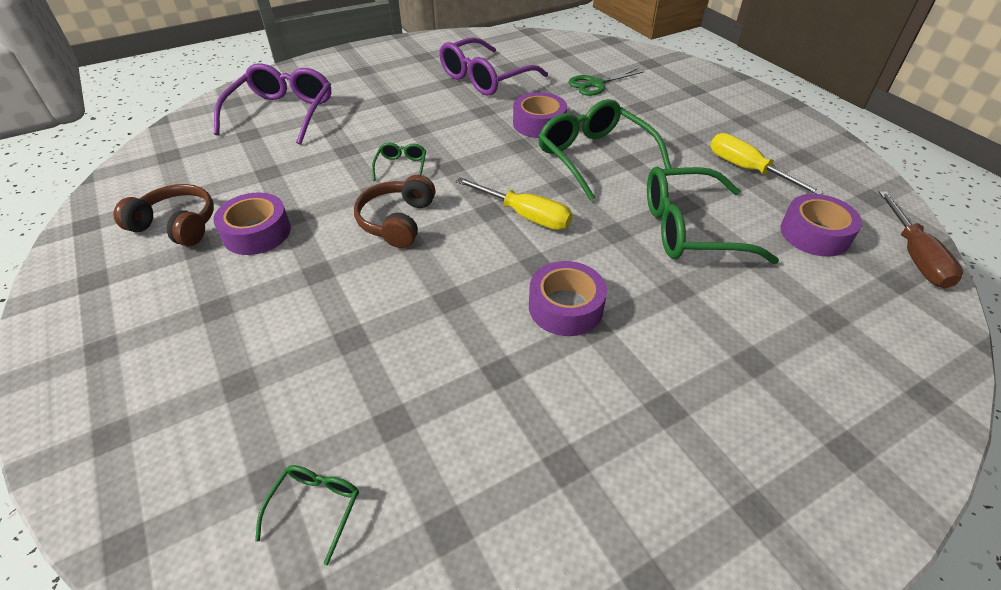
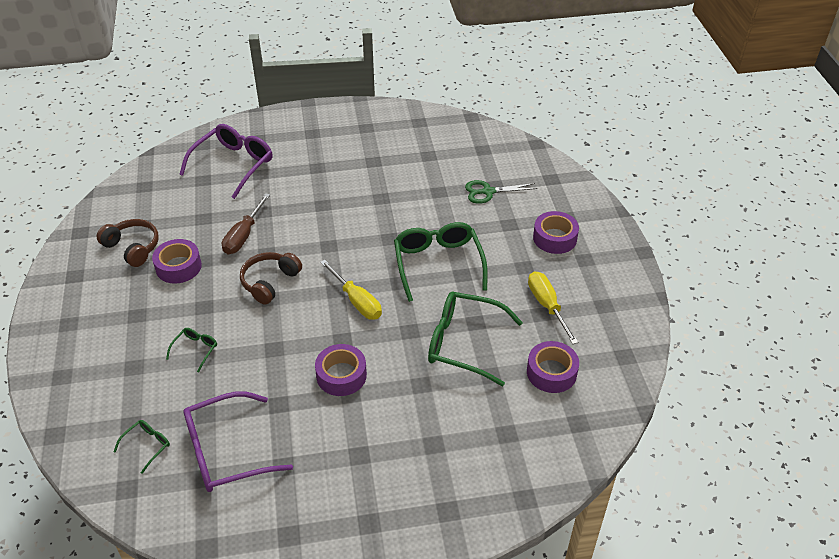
camera: 20 degrees right, 0 degrees up
(401, 167) = (294, 237): green glasses -> green glasses (195, 350)
(485, 78) = (401, 164): purple glasses -> purple glasses (226, 451)
(539, 124) = (416, 222): purple tape -> purple tape (554, 238)
(914, 256) = (609, 410): brown screwdriver -> brown screwdriver (243, 235)

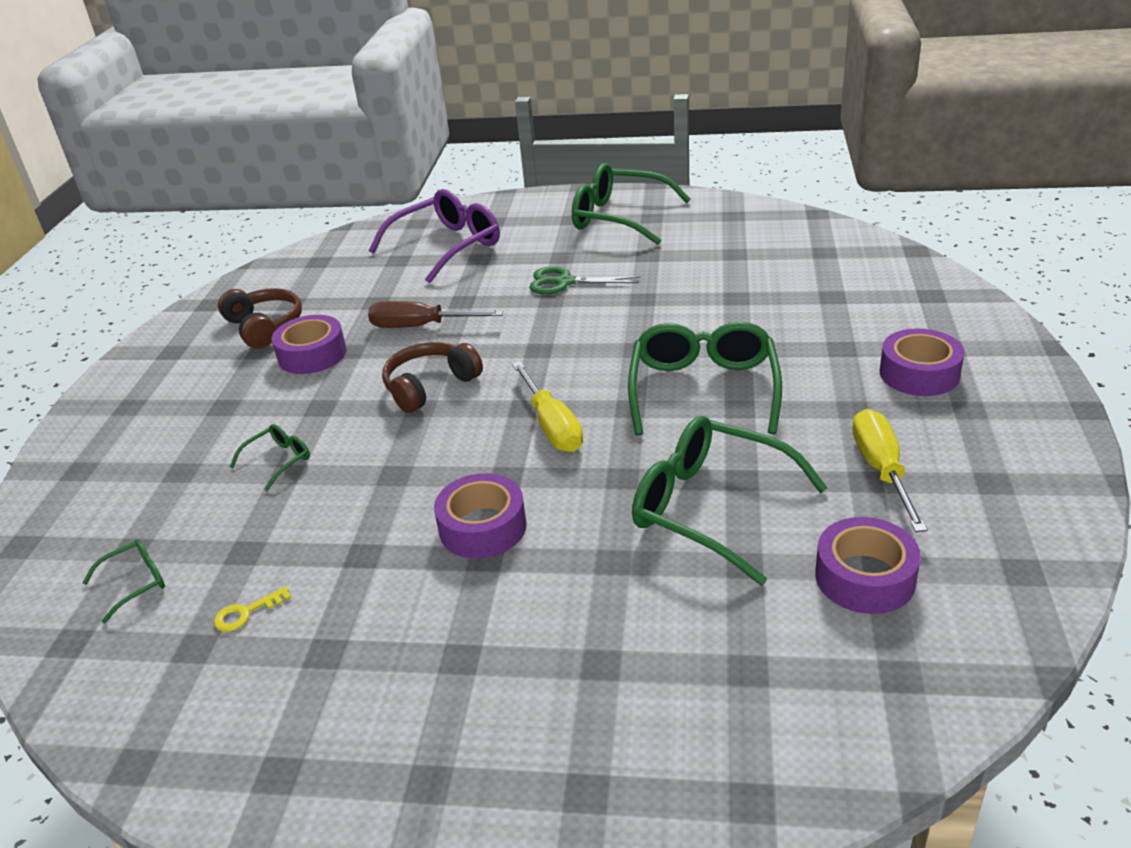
camera: 20 degrees right, 10 degrees down
(226, 451) = (246, 613): purple glasses -> yellow key
(243, 235) = (421, 326): brown screwdriver -> brown screwdriver turned 60 degrees clockwise
(344, 129) = (619, 217): none -> green glasses
(488, 192) = (817, 303): green scissors -> green scissors (565, 282)

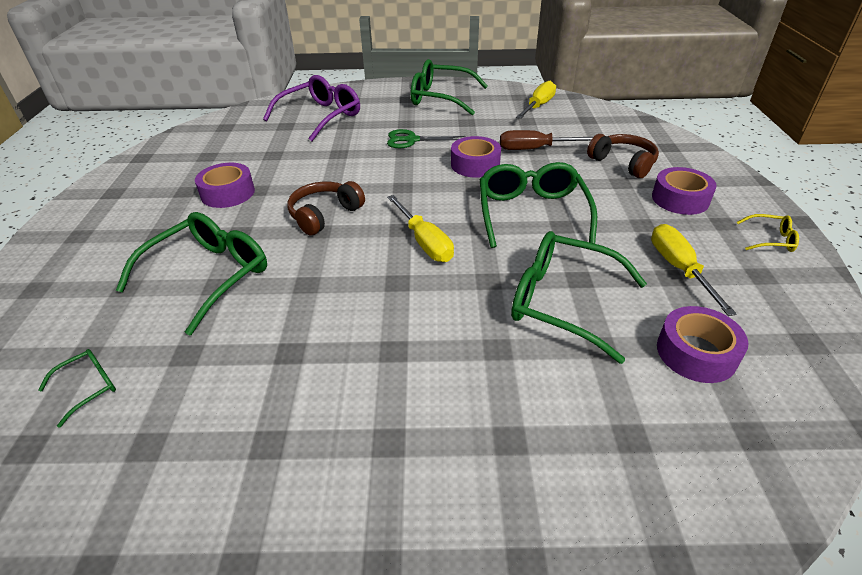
camera: 10 degrees left, 5 degrees up
(246, 613) = (192, 410): yellow key -> none
(264, 327) = (187, 173): brown headphones -> brown headphones (623, 163)
(278, 460) = (209, 276): green glasses -> green glasses, size x2.19
(421, 326) = (310, 171): brown screwdriver -> brown screwdriver (534, 149)
(483, 527) = (386, 324): purple tape -> purple tape (475, 165)
(757, 230) = (538, 106): none -> yellow screwdriver
(1027, 434) = (770, 240): none -> yellow glasses

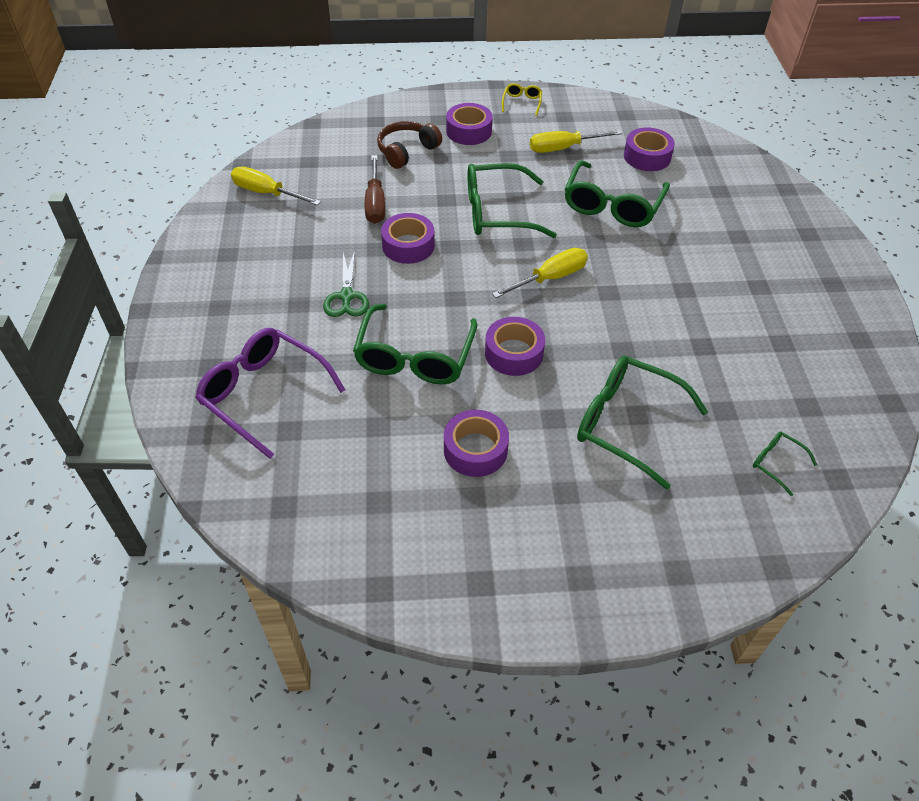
camera: 95 degrees left, 10 degrees up
(324, 215) = (513, 353): brown headphones -> purple tape
(440, 98) = (223, 275): green glasses -> green glasses (414, 357)

